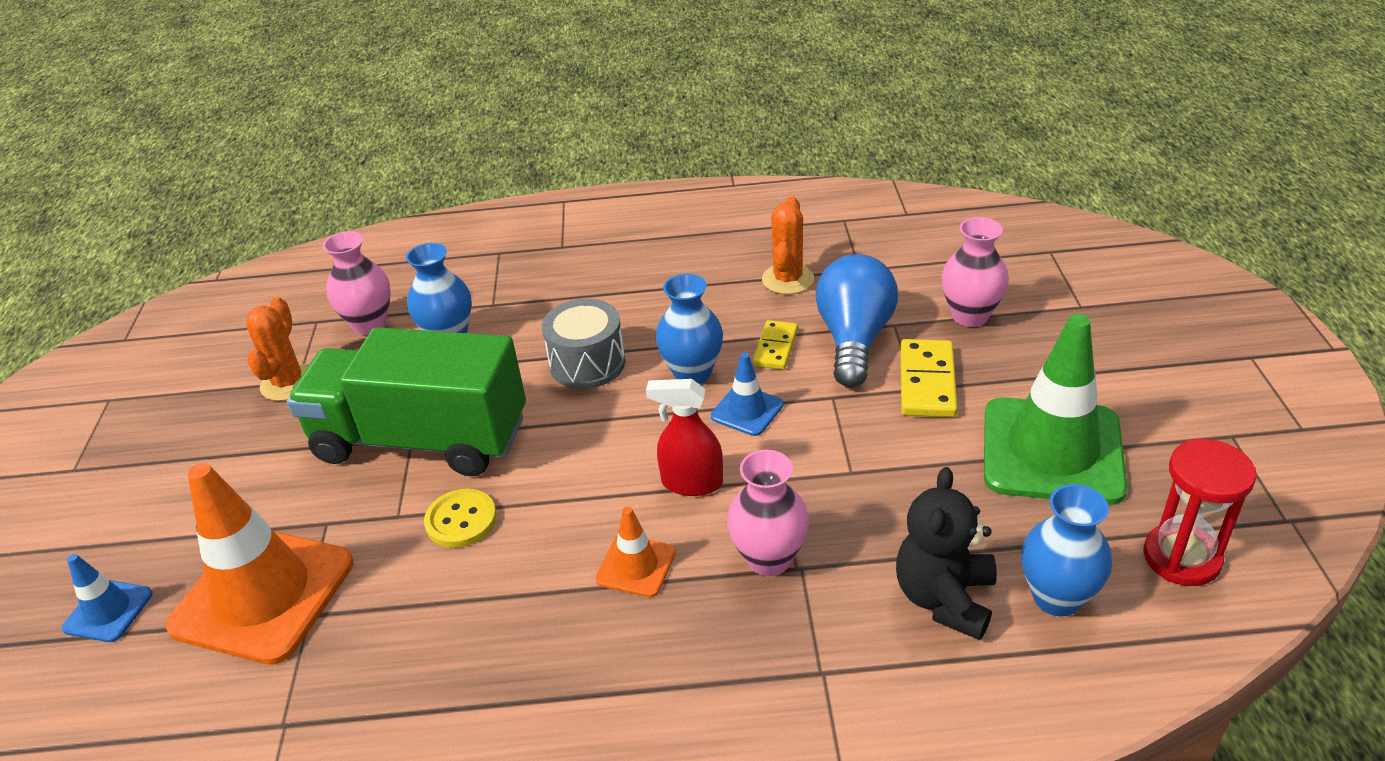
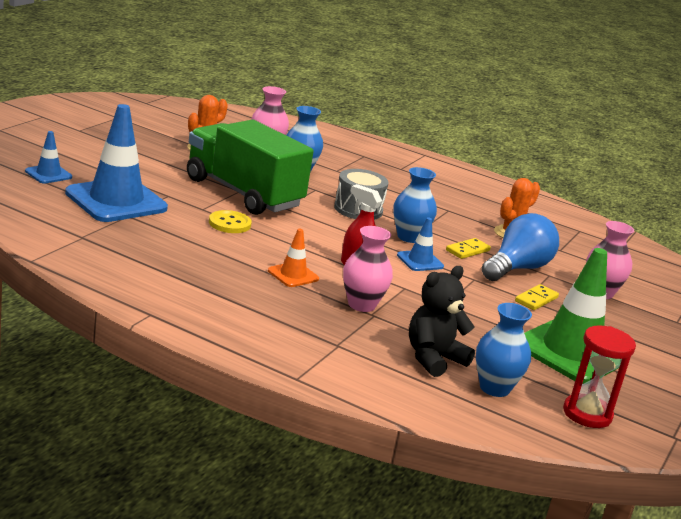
camera: 25 degrees right, 15 degrees down
(263, 594) = (116, 201): orange traffic cone -> blue traffic cone
(927, 382) = (536, 299): yellow domino -> yellow domino, size x0.66

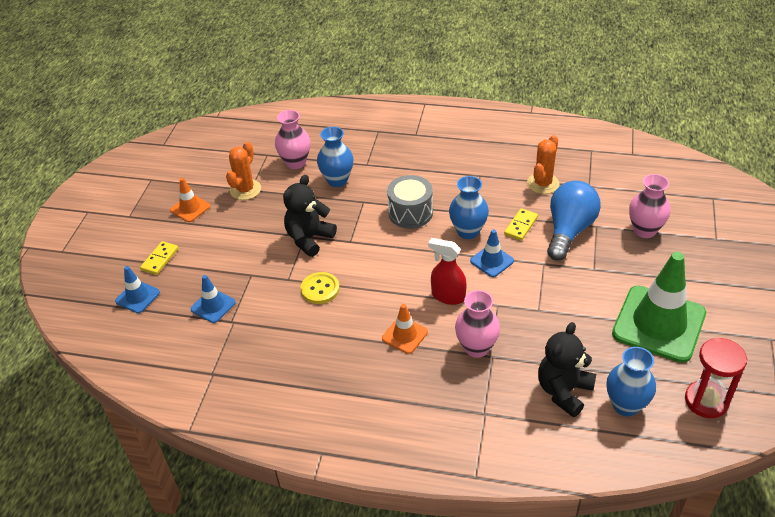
camera: 10 degrees left, 20 degrees up
(116, 201) = (213, 306): blue traffic cone -> blue traffic cone, size x0.47
(141, 143) = (190, 208): none -> orange traffic cone
(243, 193) = (309, 239): green truck -> black teddy bear
(536, 299) = (602, 266): yellow domino -> yellow domino (160, 259)

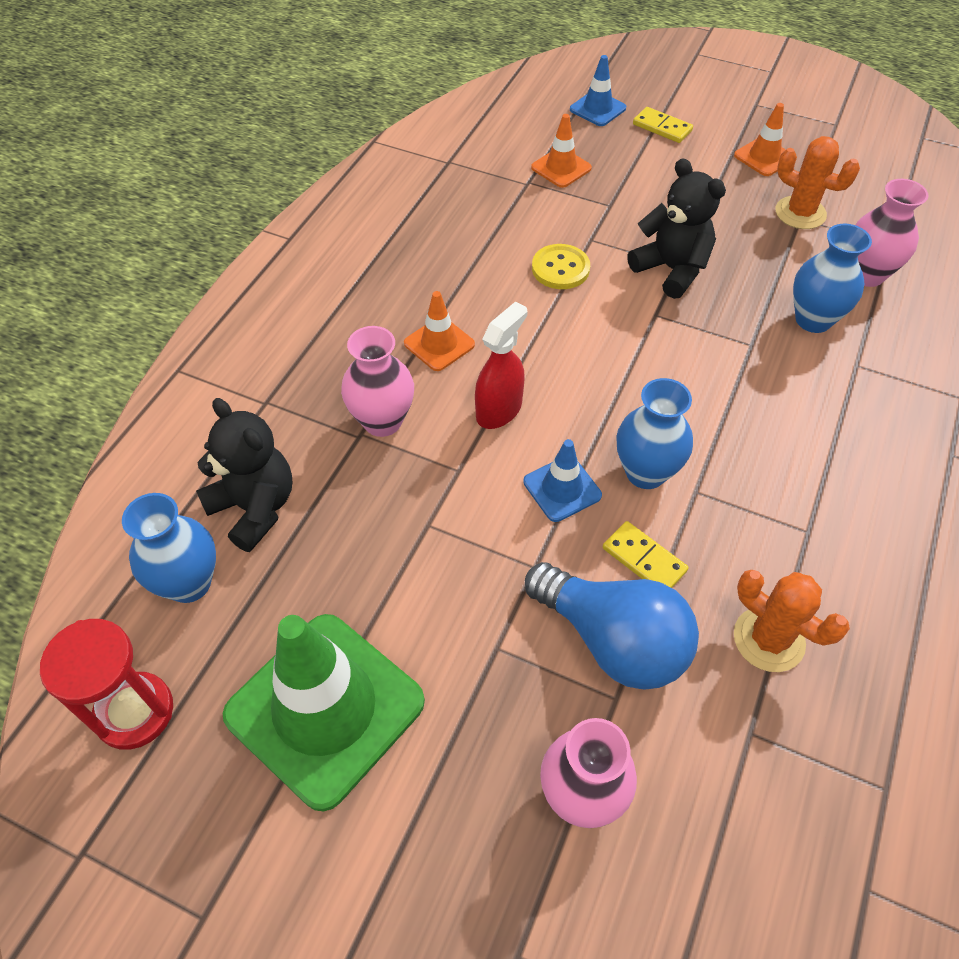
camera: 100 degrees right, 10 degrees up
(213, 306) = (561, 168): blue traffic cone -> orange traffic cone
(410, 213) = (711, 401): grey drum -> none

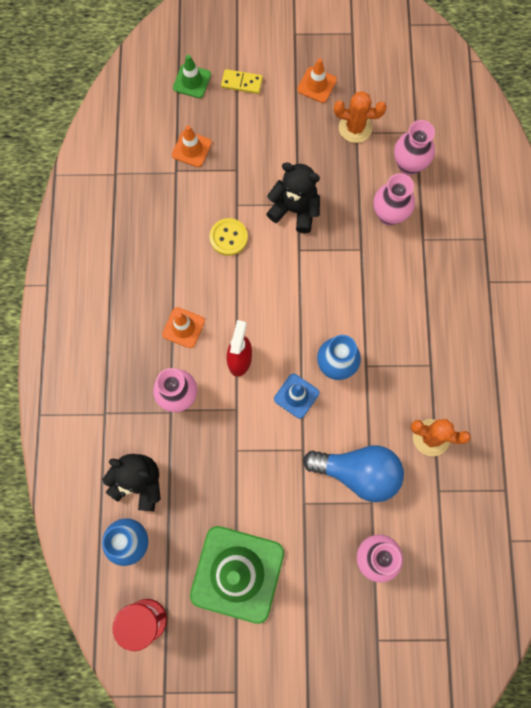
camera: 25 degrees left, 20 degrees up
(597, 109) = (192, 81): blue traffic cone -> green traffic cone
(644, 560) = (355, 420): yellow domino -> none
(813, 320) = (389, 215): blue vase -> pink vase

